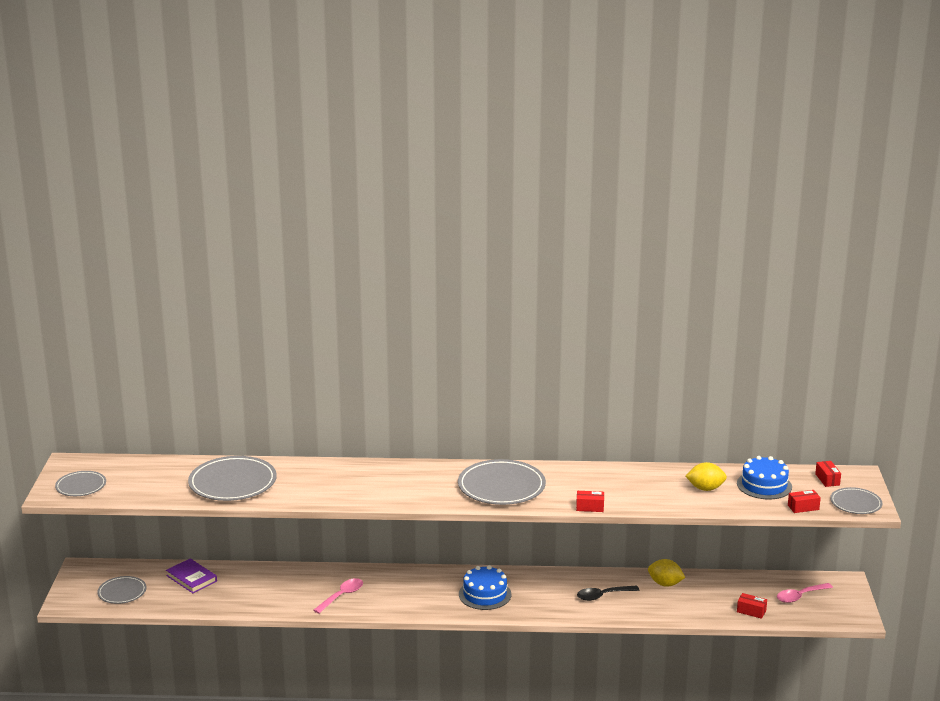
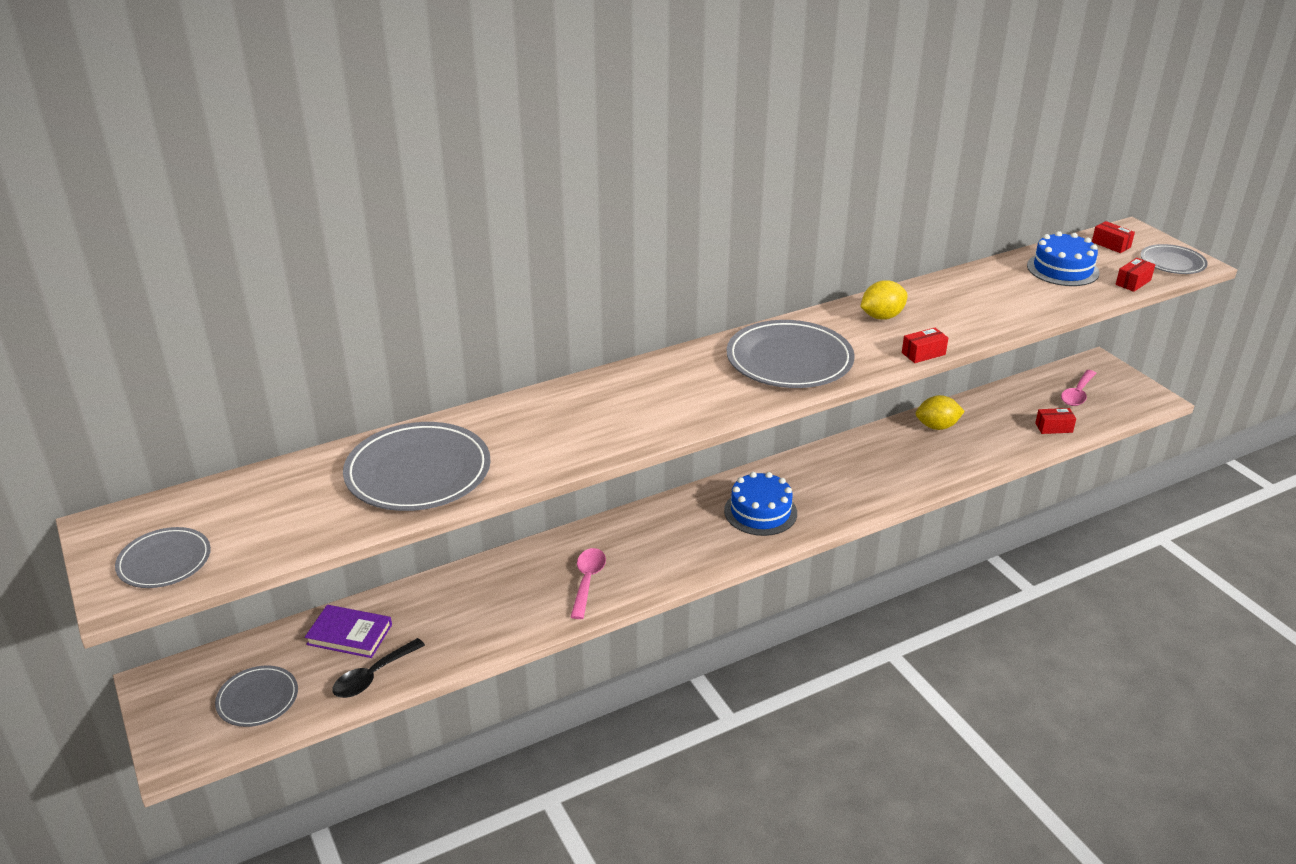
camera: 30 degrees left, 10 degrees up
(603, 596) = (890, 465): black spoon -> black spoon (373, 676)
(705, 488) = (1012, 291): yellow lemon -> yellow lemon (882, 317)

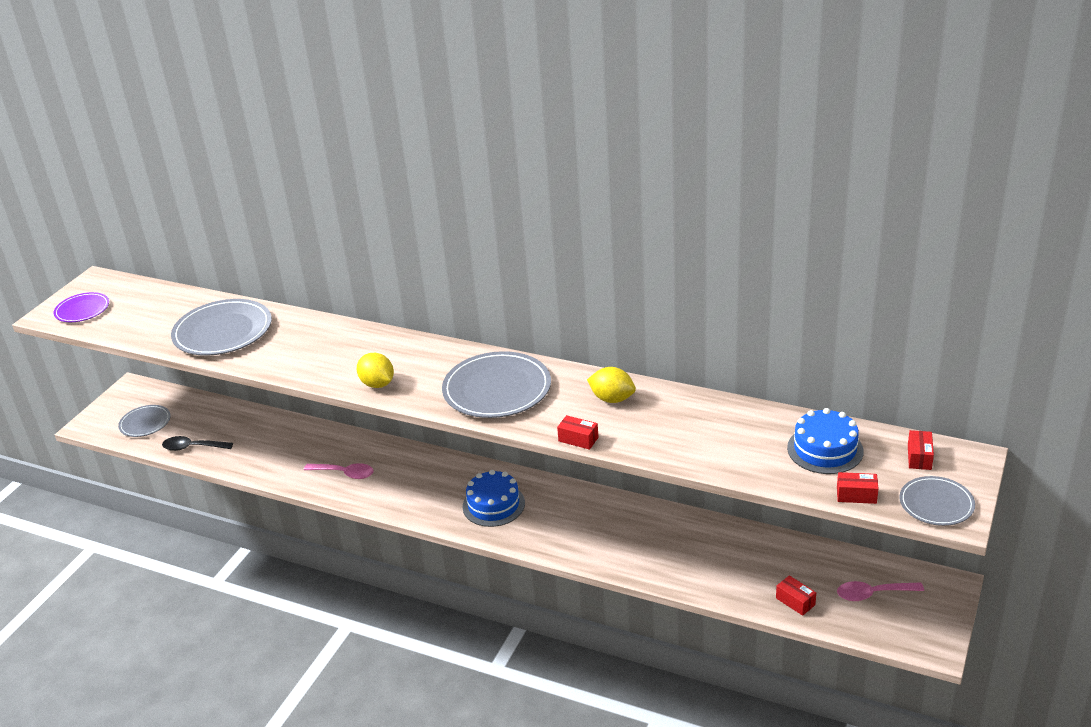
camera: 55 degrees right, 0 degrees up
(164, 561) = (82, 310): grey plate -> purple plate
(349, 634) = (218, 420): purple book -> none
(587, 581) = (344, 473): pink spoon -> pink spoon turned 45 degrees clockwise
(937, 426) = (710, 536): yellow lemon -> yellow lemon (377, 384)

